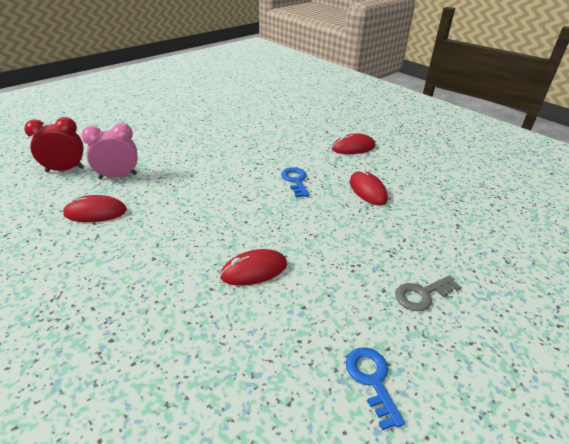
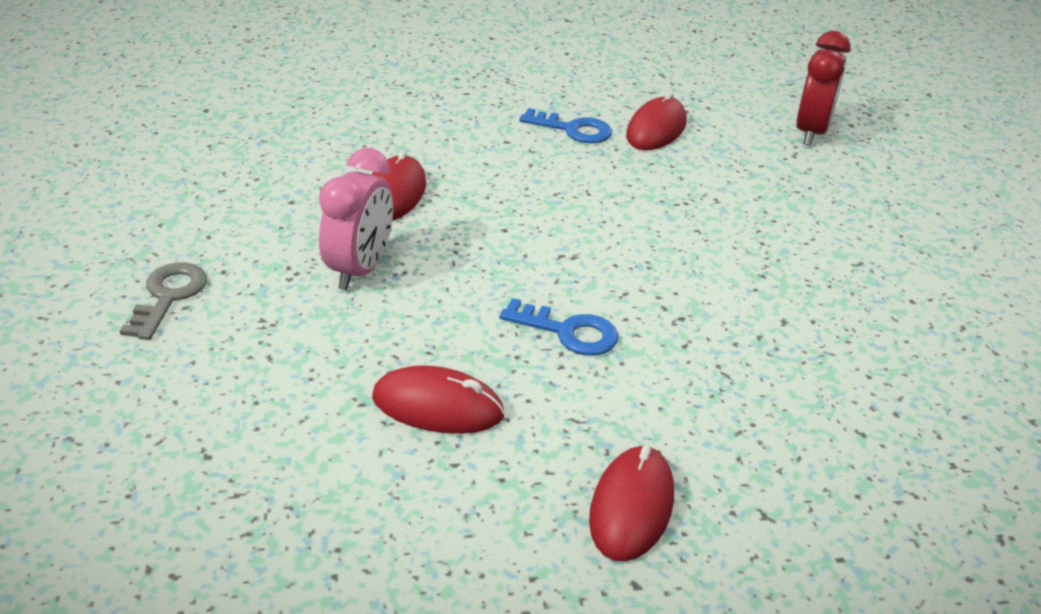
camera: 125 degrees right, 0 degrees up
(118, 176) = (751, 166): pink clock -> pink clock (359, 270)
(372, 380) = (152, 194): blue key -> blue key (573, 130)

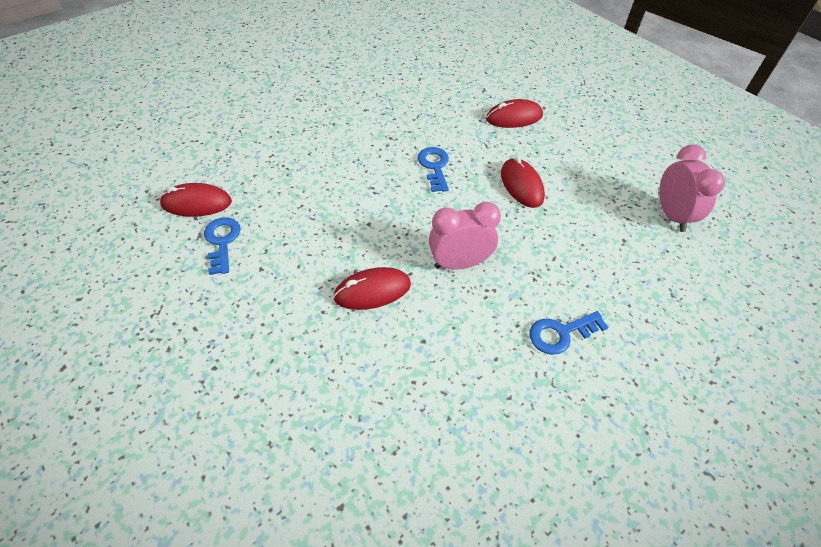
camera: 120 degrees left, 15 degrees up
(168, 296) = (561, 333): grey key -> blue key
(172, 563) = (671, 215): none -> pink clock
(811, 132) = (160, 140): red clock -> none

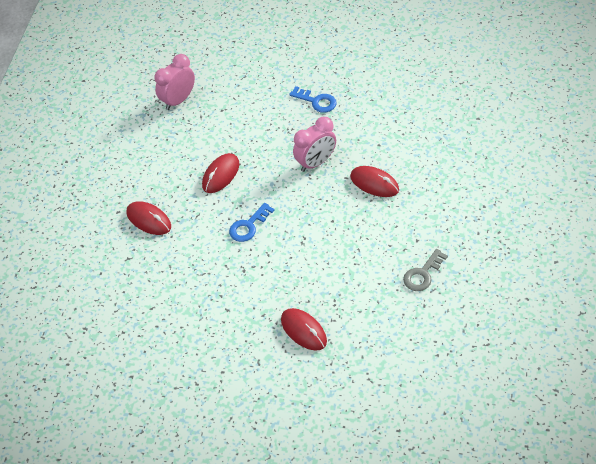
camera: 125 degrees left, 0 degrees up
(196, 203) = (414, 316): red mouse -> red mouse (303, 330)
(222, 241) = (422, 274): blue key -> grey key
(459, 263) = (316, 162): pink clock -> pink clock turned 75 degrees counterclockwise

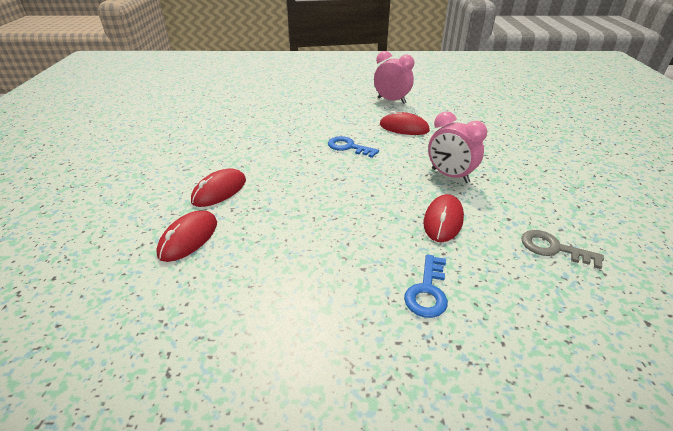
camera: 75 degrees right, 15 degrees down
(149, 220) = (341, 105): red mouse -> red mouse (188, 238)
(178, 100) = (476, 102): pink clock -> pink clock (391, 100)
(317, 101) = (538, 167): blue key -> blue key (427, 291)
(422, 274) = (304, 279): grey key -> grey key (553, 248)

